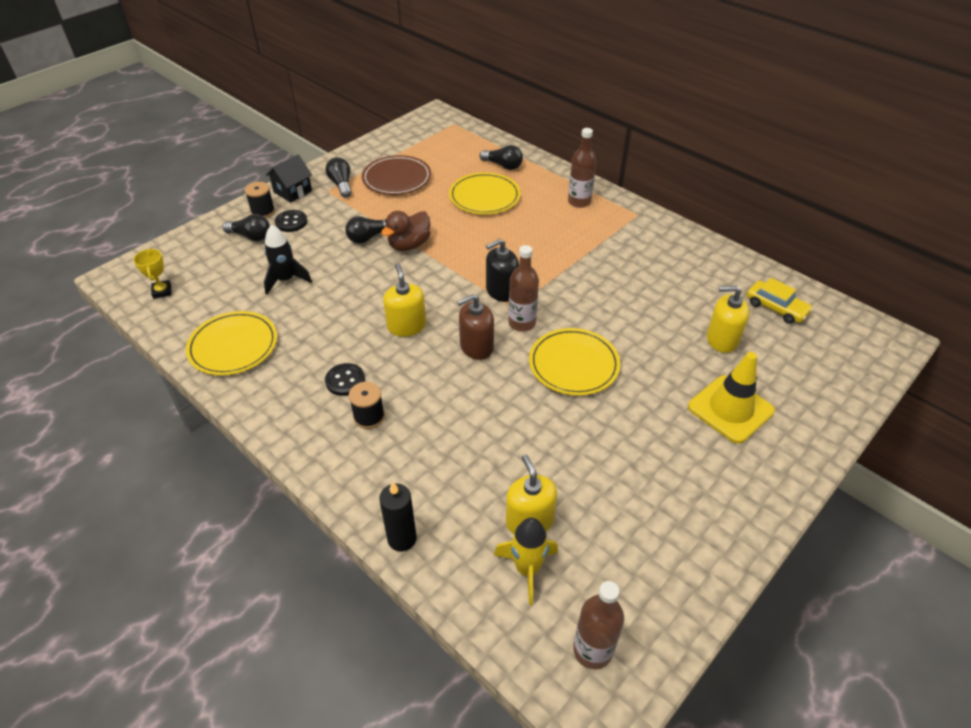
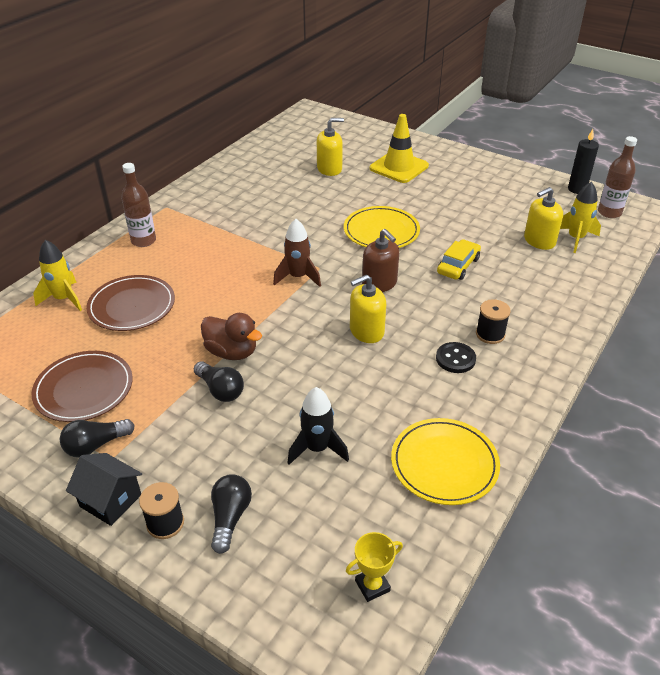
camera: 100 degrees left, 5 degrees down
(291, 222) = (192, 479): black button -> none
(402, 539) = (591, 295): black candle -> black candle (577, 189)
(484, 197) = (132, 306): yellow plate -> brown plate
(501, 291) = (298, 277): black soap dispenser -> brown rocket
(503, 166) = (64, 299): black light bulb -> yellow rocket
(522, 323) = (340, 261): brown bottle -> none
(721, 339) = (329, 169): yellow soap dispenser -> yellow soap dispenser turned 105 degrees counterclockwise
(776, 308) = (287, 147): yellow car -> yellow car (458, 266)

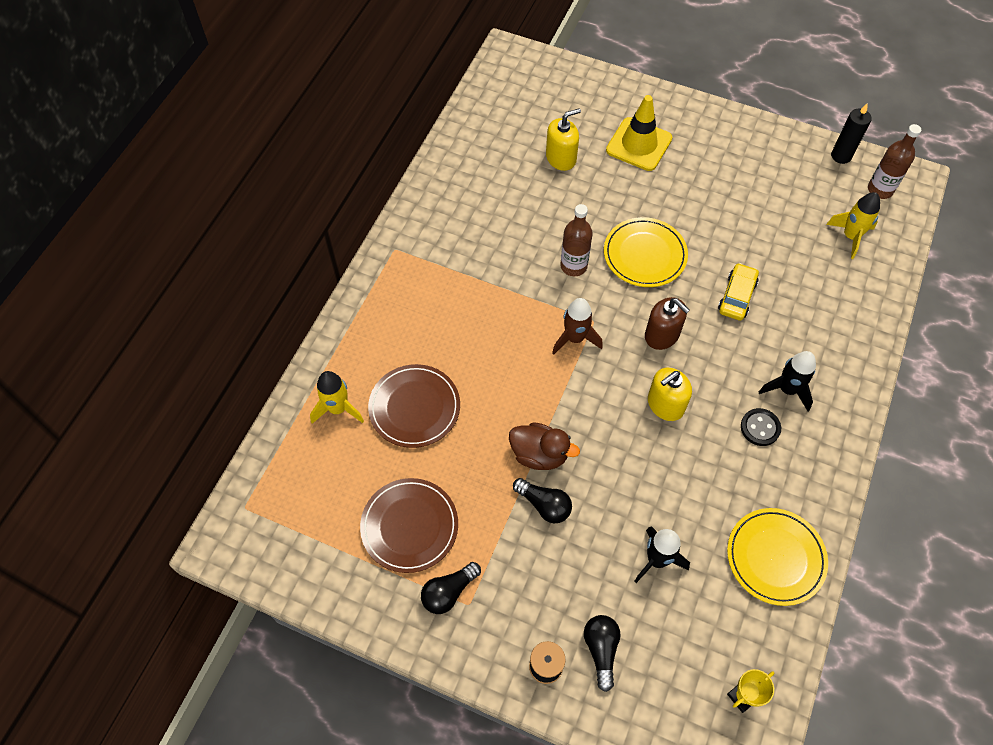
camera: 10 degrees left, 20 degrees up
(110, 500) = (487, 651): black house -> none
(143, 241) = (390, 308): brown bottle -> brown bottle (573, 266)
(490, 334) = (787, 389): black spool -> black rocket
(539, 241) = (813, 245): yellow soap dispenser -> none

